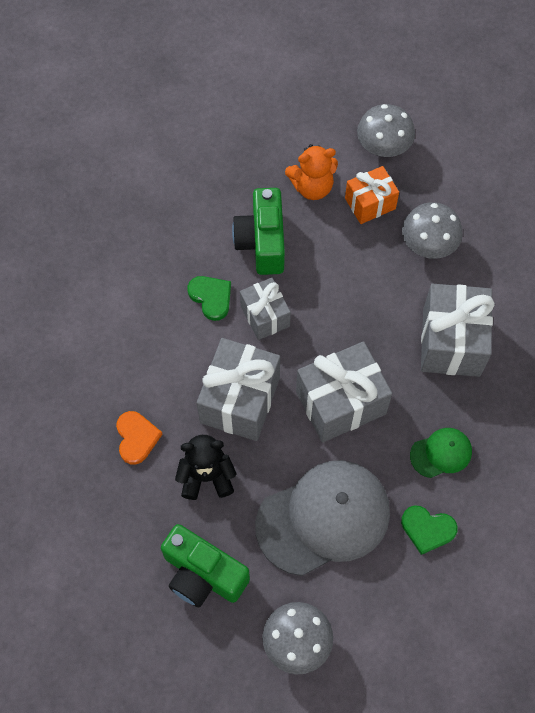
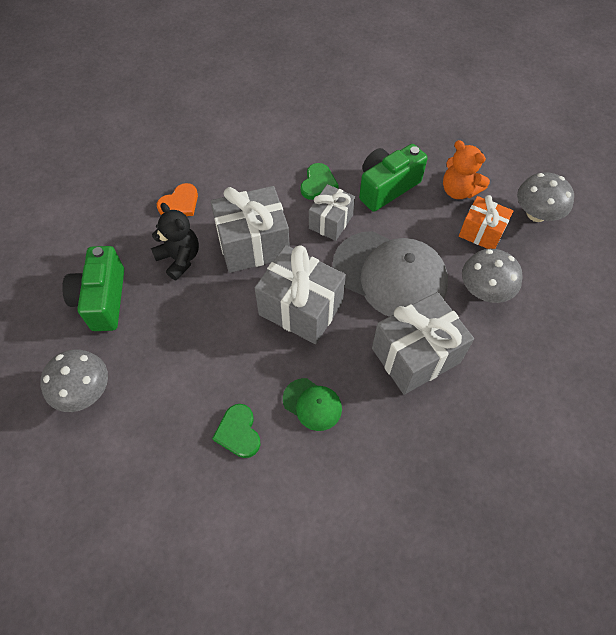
camera: 55 degrees right, 5 degrees down
(323, 518) = (197, 351): grey cap -> grey cap (390, 275)

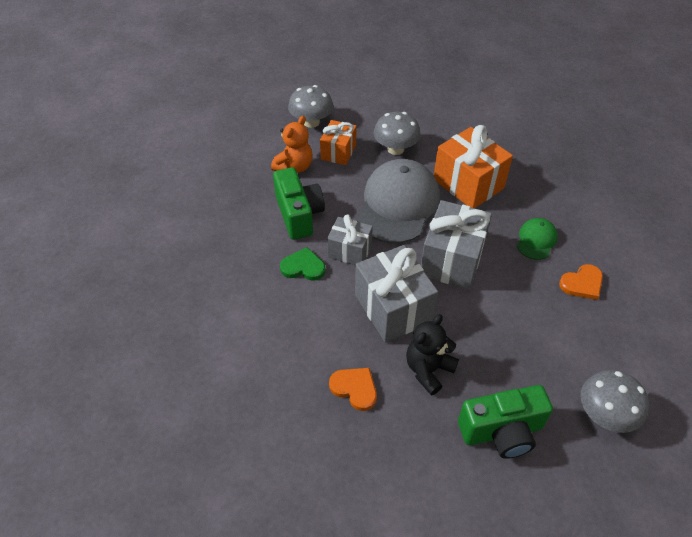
camera: 100 degrees left, 10 degrees down
(238, 432) = (582, 283): green heart -> orange heart
(386, 187) = (299, 215): green camera -> green camera turned 150 degrees counterclockwise
(415, 355) = (468, 184): grey gift -> orange gift

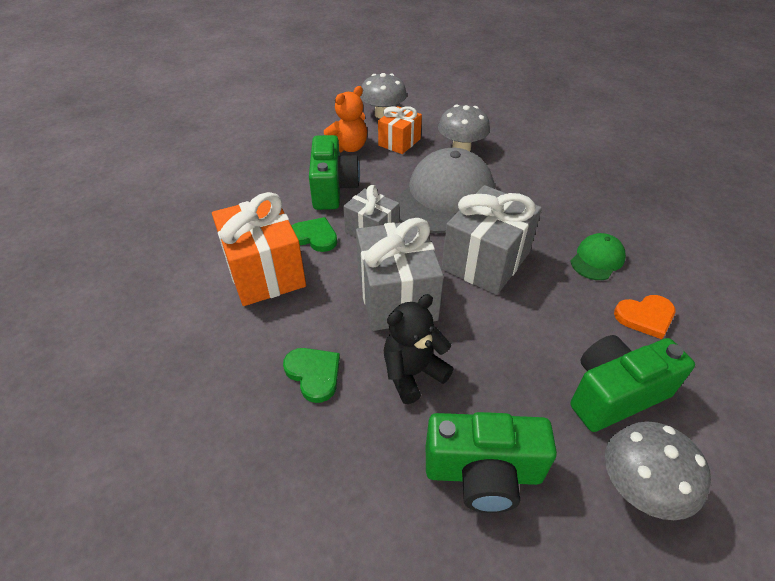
camera: 15 degrees right, 5 degrees down
(355, 388) = (314, 374): orange heart -> green heart
(468, 184) = (531, 191): orange gift -> orange gift (265, 272)
(574, 351) = (614, 394): none -> green camera

